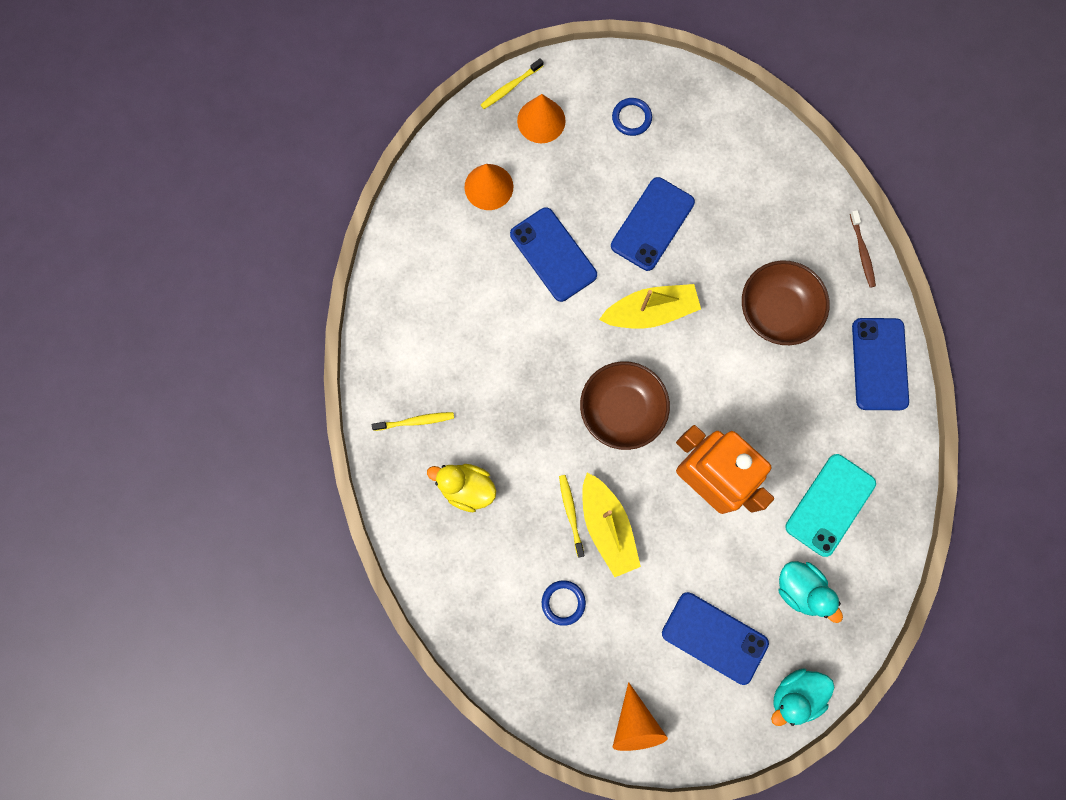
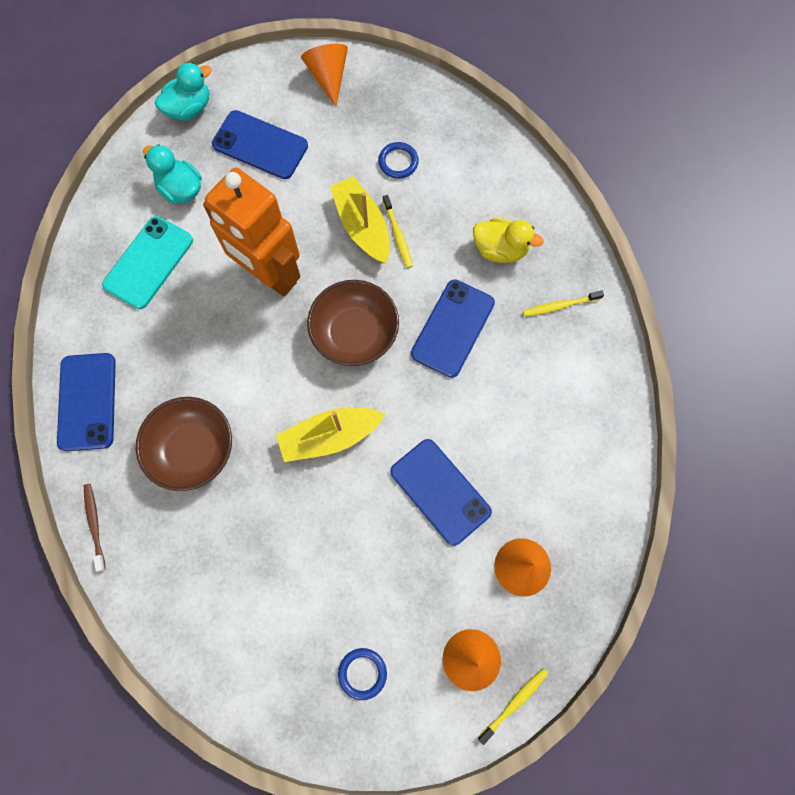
camera: 175 degrees right, 5 degrees down
(652, 224) = (331, 537): blue phone -> blue phone (453, 328)

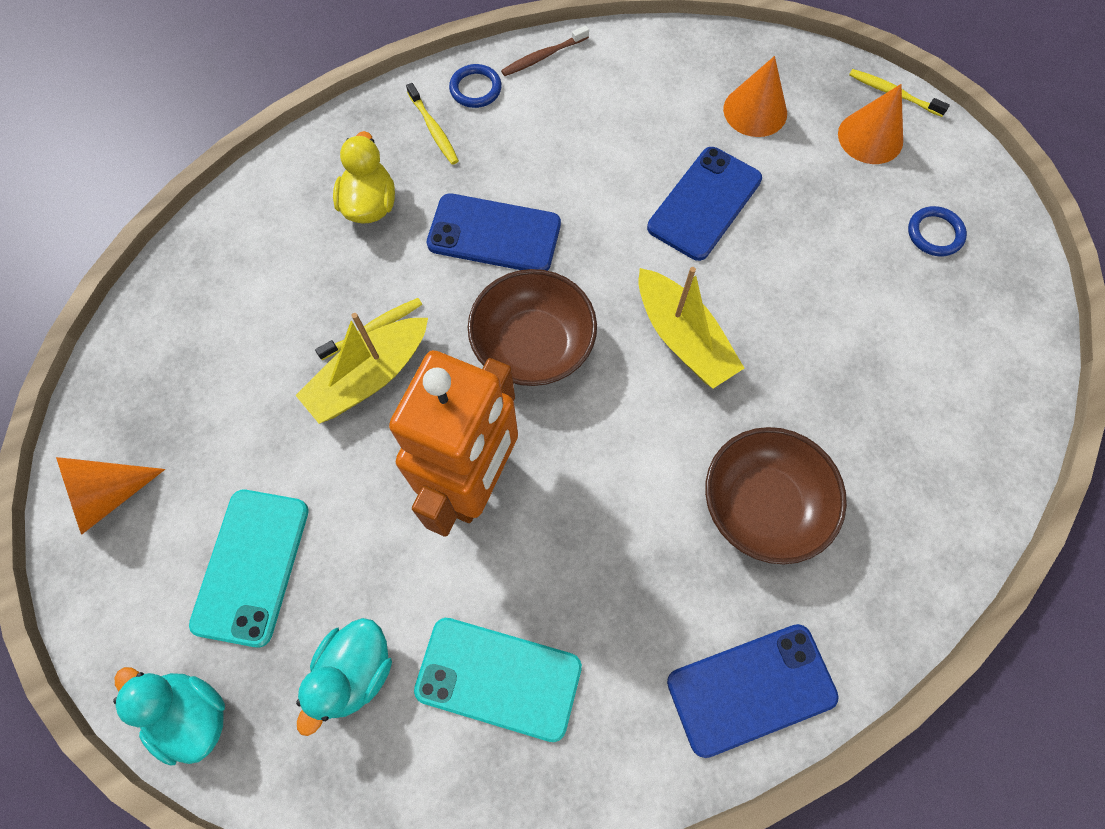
camera: 105 degrees left, 5 degrees down
(95, 525) = (915, 605): brown toothbrush -> brown toothbrush (543, 56)
(260, 145) = (251, 566): blue phone -> turquoise phone
(398, 162) = (254, 356): blue ring -> blue ring (475, 89)

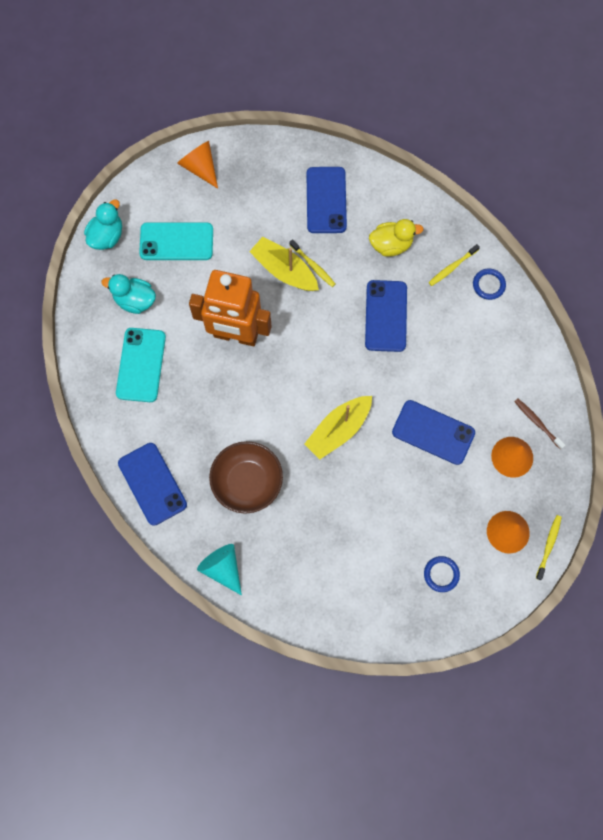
camera: 80 degrees right, 5 degrees up
(255, 287) = (326, 200): none -> blue phone
(533, 345) = (318, 350): brown bowl -> none
(543, 56) = (524, 320): brown toothbrush -> brown toothbrush (537, 423)
(922, 574) = (222, 568): none -> turquoise cone

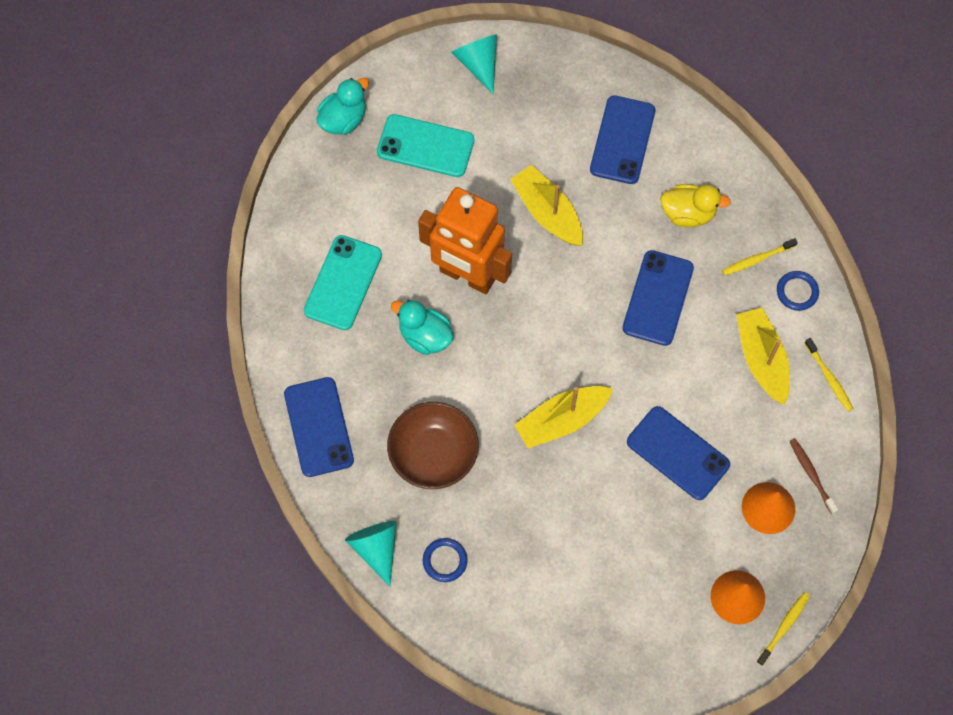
camera: 15 degrees right, 5 degrees down
(135, 300) = (356, 204): turquoise duck -> turquoise duck (425, 336)
(200, 167) = (478, 64): orange cone -> turquoise cone
(313, 266) = (584, 215): yellow toothbrush -> yellow toothbrush (829, 378)
(441, 574) = (640, 626): blue ring -> blue ring (445, 560)
(476, 344) = (761, 359): none -> yellow boat

